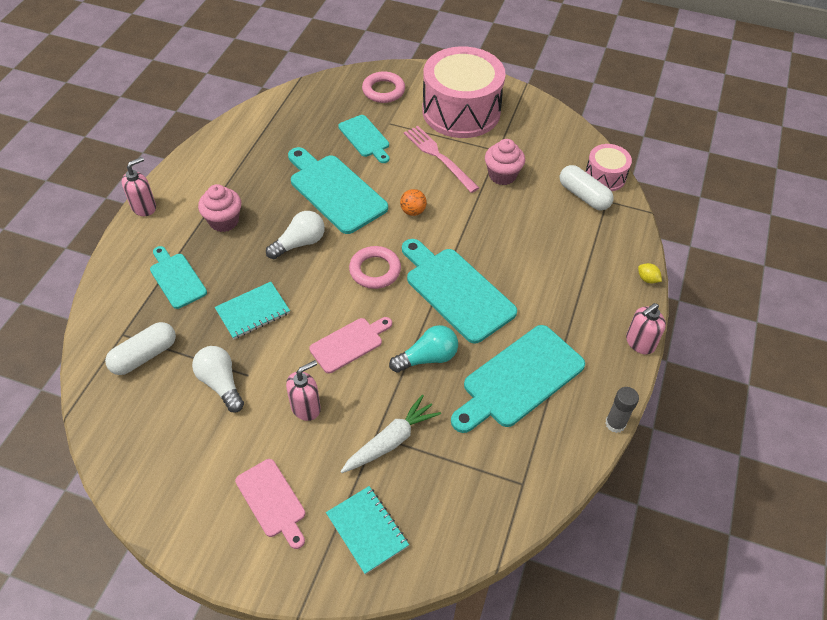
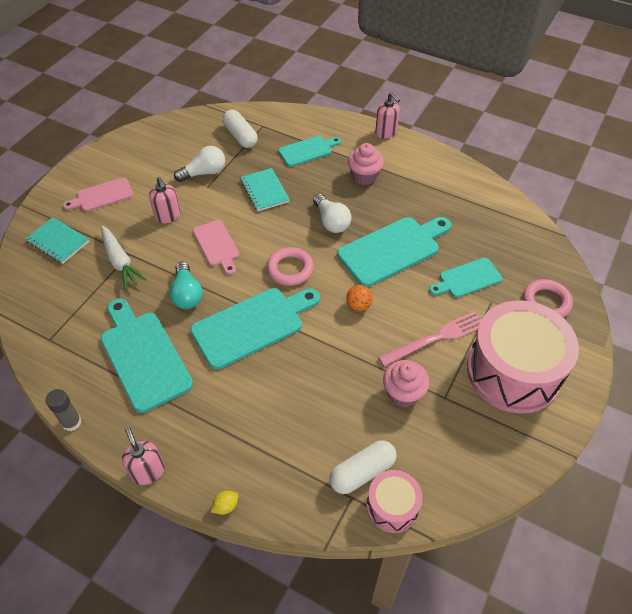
camera: 100 degrees right, 0 degrees up
(367, 530) = (58, 241): turquoise notebook -> turquoise notebook turned 60 degrees clockwise

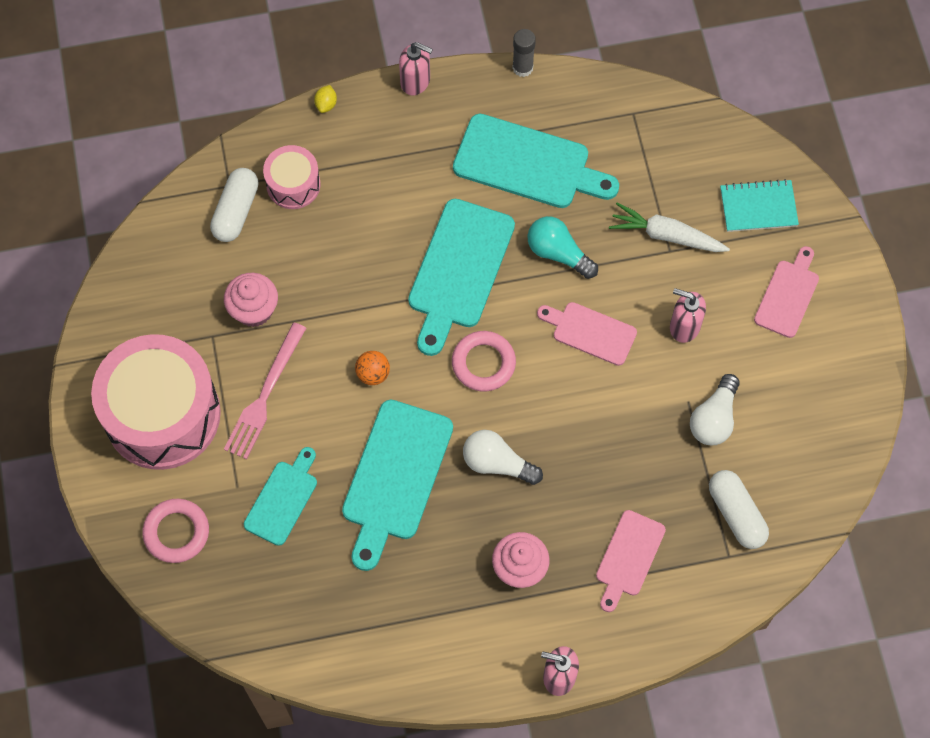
camera: 140 degrees right, 15 degrees up
(240, 136) = (736, 514): white capsule -> white capsule turned 45 degrees clockwise
(264, 191) = (616, 448): turquoise notebook -> none
(307, 150) = (628, 557): turquoise cutting board -> pink cutting board
(392, 507) = (189, 202): pink drum -> pink drum (293, 184)

